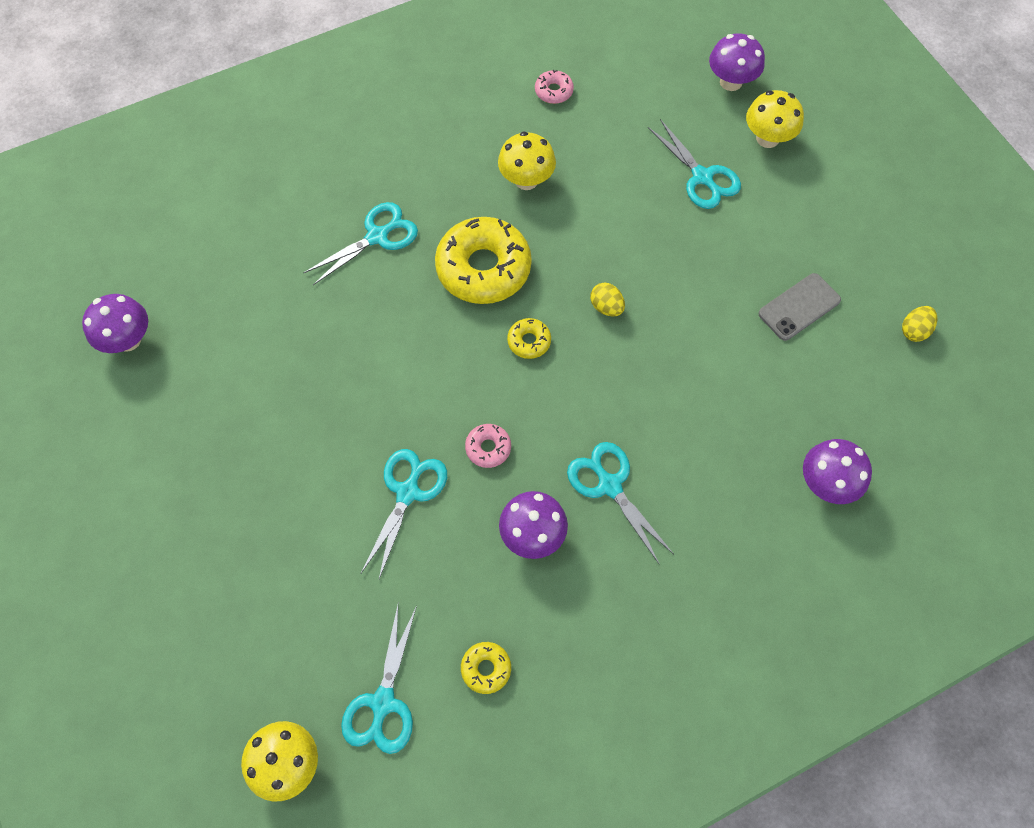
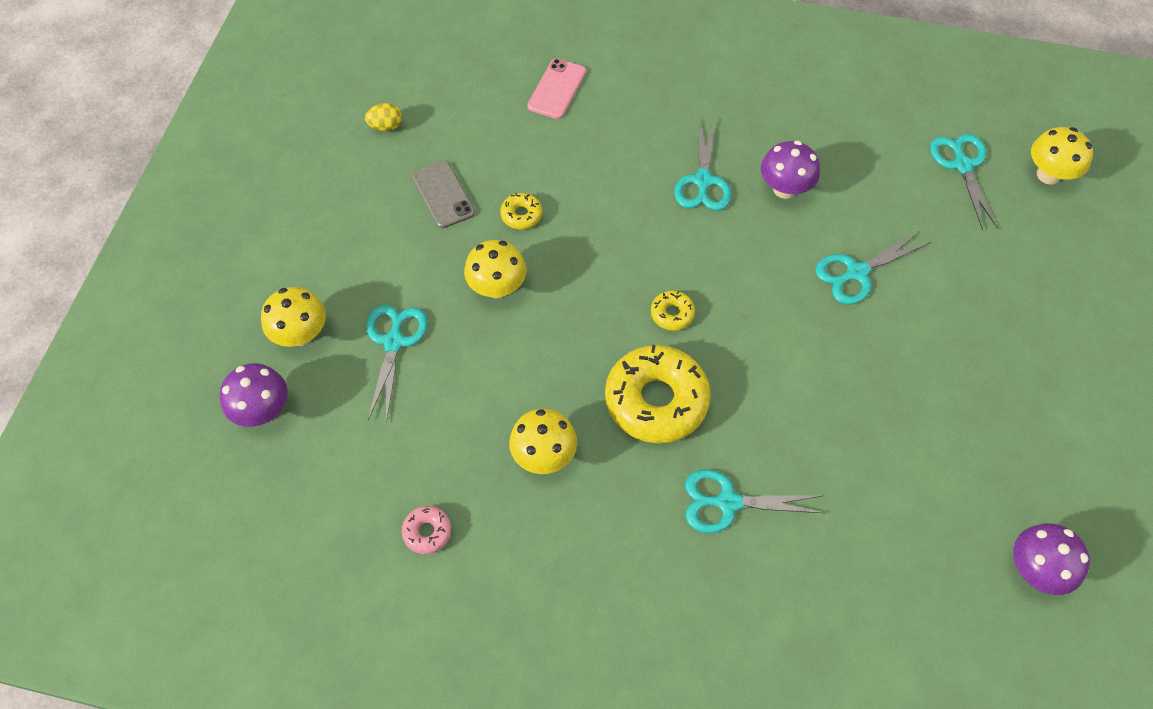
camera: 140 degrees left, 5 degrees down
(383, 702) = (962, 166): turquoise scissors -> turquoise scissors turned 60 degrees counterclockwise
(486, 668) = (878, 140): yellow donut -> yellow donut (521, 215)
(488, 448) = (771, 261): pink donut -> none
(606, 307) = (585, 296): yellow egg -> none
(677, 266) = (497, 287): none -> yellow mushroom
(799, 307) = (443, 194): grey phone -> grey phone turned 60 degrees clockwise
(826, 483) = (557, 89): purple mushroom -> pink phone

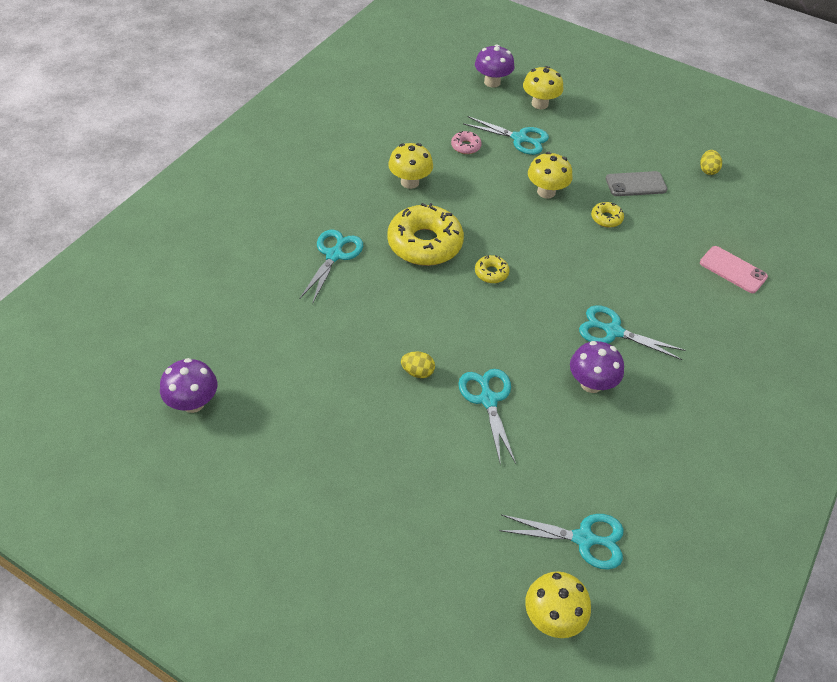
camera: 105 degrees right, 10 degrees down
(427, 532) = (385, 126): pink donut -> pink donut (465, 146)
(859, 348) = (417, 372): none -> yellow egg

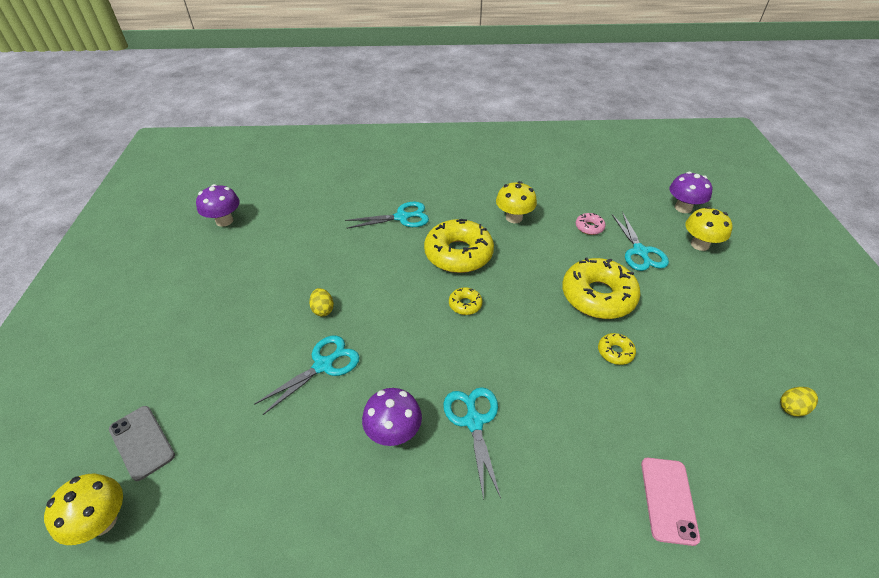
camera: 60 degrees right, 5 degrees down
(546, 192) = (598, 296): yellow mushroom -> yellow donut
(583, 539) = (201, 508): turquoise scissors -> none
(636, 184) = (689, 355): grey phone -> grey phone (142, 442)

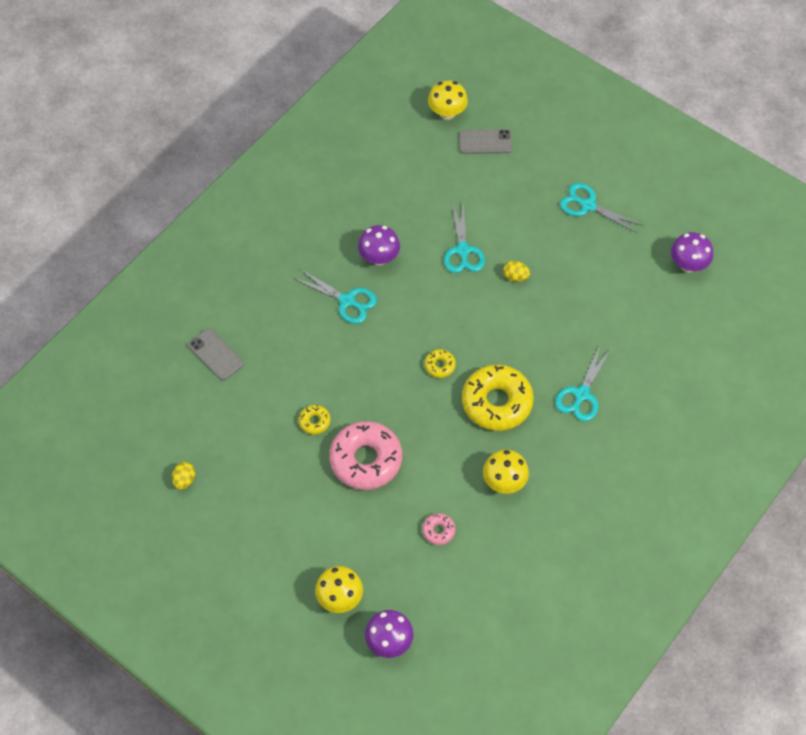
camera: 130 degrees right, 15 degrees up
(598, 296) = (366, 460): yellow donut -> pink donut
(640, 251) = (377, 540): turquoise scissors -> turquoise scissors (588, 206)
(668, 500) = (216, 354): pink phone -> grey phone

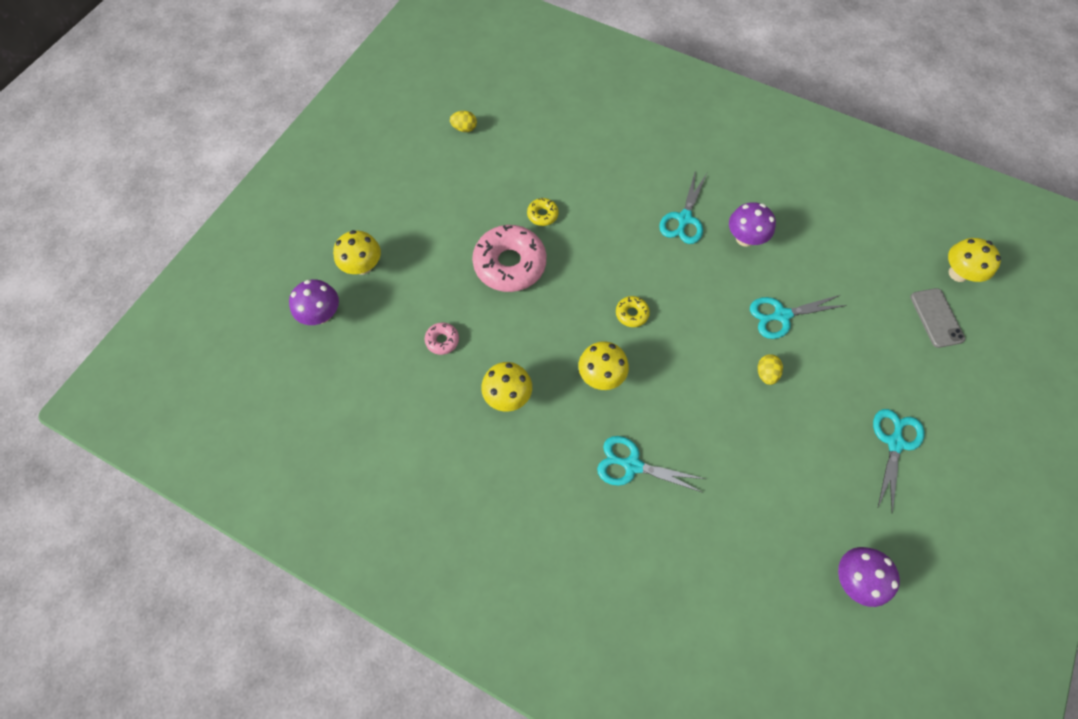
camera: 80 degrees right, 5 degrees up
(216, 354) = (595, 126): grey phone -> none
(497, 402) = (601, 376): yellow donut -> yellow mushroom

